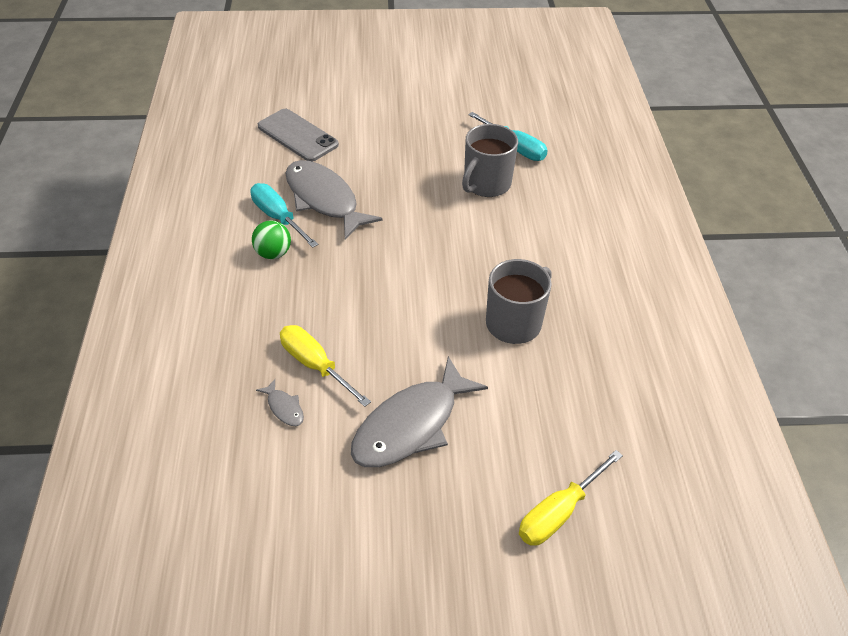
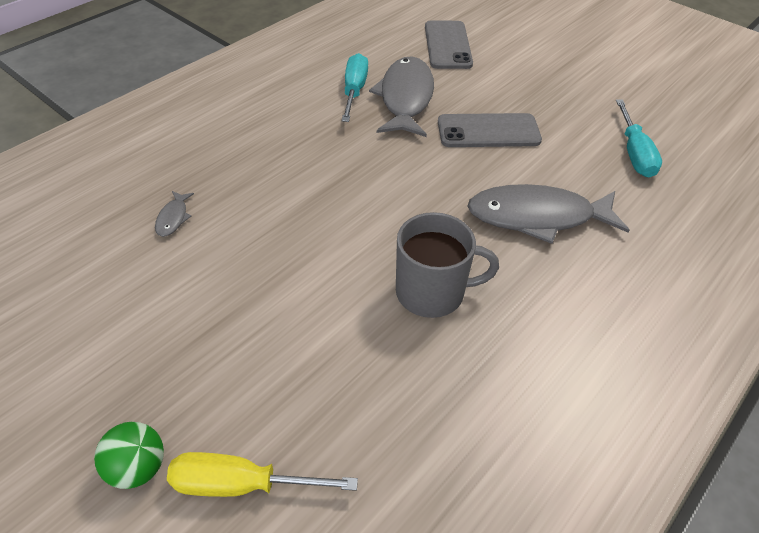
camera: 45 degrees right, 0 degrees up
(273, 253) = (316, 112): green ball -> green ball (138, 468)
(314, 364) = (234, 205): yellow screwdriver -> none
(411, 425) = (235, 302): grey fish -> grey fish (537, 217)
(412, 189) = (488, 131): none -> grey phone
(486, 184) = (563, 166): grey mug -> none

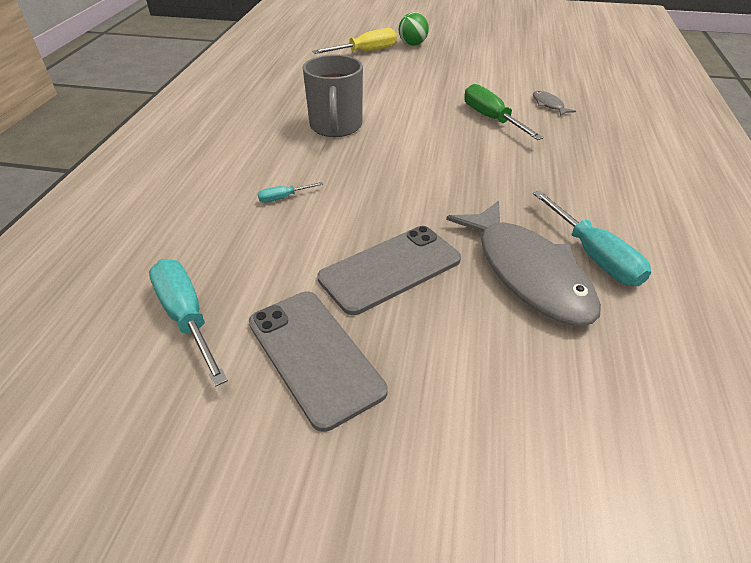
camera: 150 degrees right, 5 degrees down
(258, 226) = (491, 118): none -> green screwdriver
(432, 292) = (336, 126): grey mug -> grey mug turned 60 degrees counterclockwise
(447, 45) = (595, 422): grey phone -> grey phone (314, 355)
(537, 217) = (283, 198): grey fish -> turquoise screwdriver

